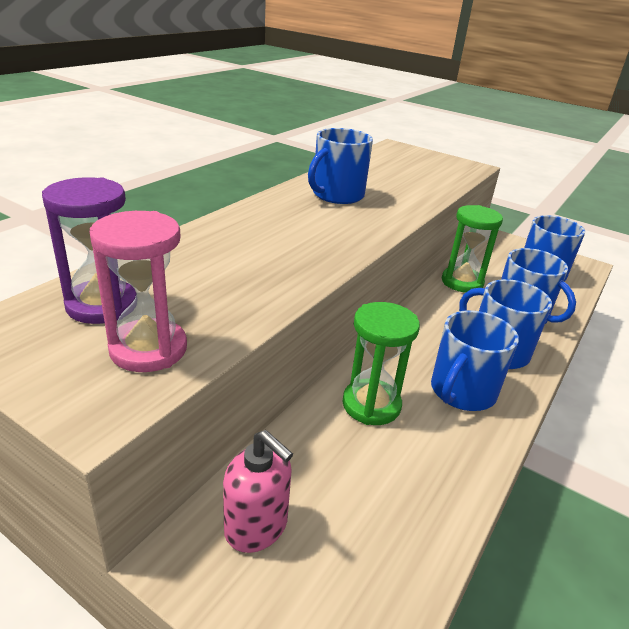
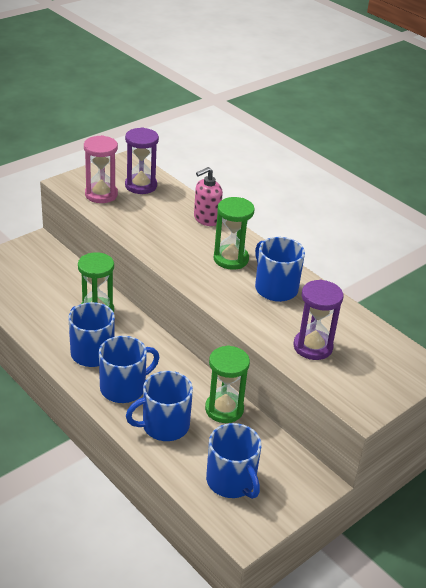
camera: 105 degrees right, 5 degrees up
(256, 527) = (41, 260): pink soap dispenser -> pink soap dispenser (206, 219)
(297, 219) = (231, 259): none -> green hourglass
(416, 180) = (312, 347): none -> purple hourglass

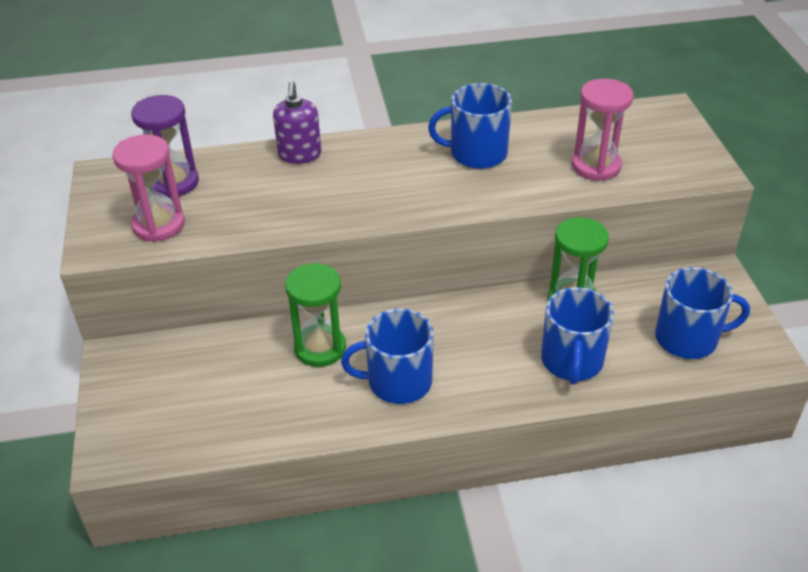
camera: 55 degrees left, 5 degrees up
(124, 388) = (485, 373): blue mug -> none
(206, 219) = (299, 155): pink soap dispenser -> purple soap dispenser
(231, 259) = (397, 165): green hourglass -> none
(312, 347) = (596, 166): purple hourglass -> pink hourglass

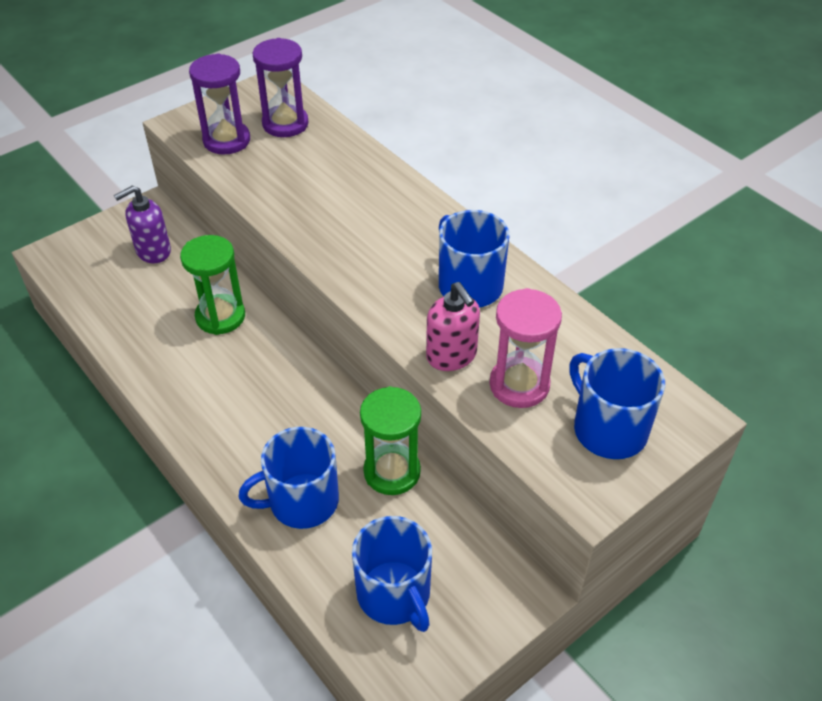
camera: 60 degrees right, 5 degrees up
(159, 225) = (226, 140): pink hourglass -> purple hourglass
(299, 155) = (375, 174): purple soap dispenser -> purple soap dispenser (153, 251)
(397, 382) = (207, 383): blue mug -> blue mug (608, 429)
(545, 186) = (451, 356): none -> pink soap dispenser

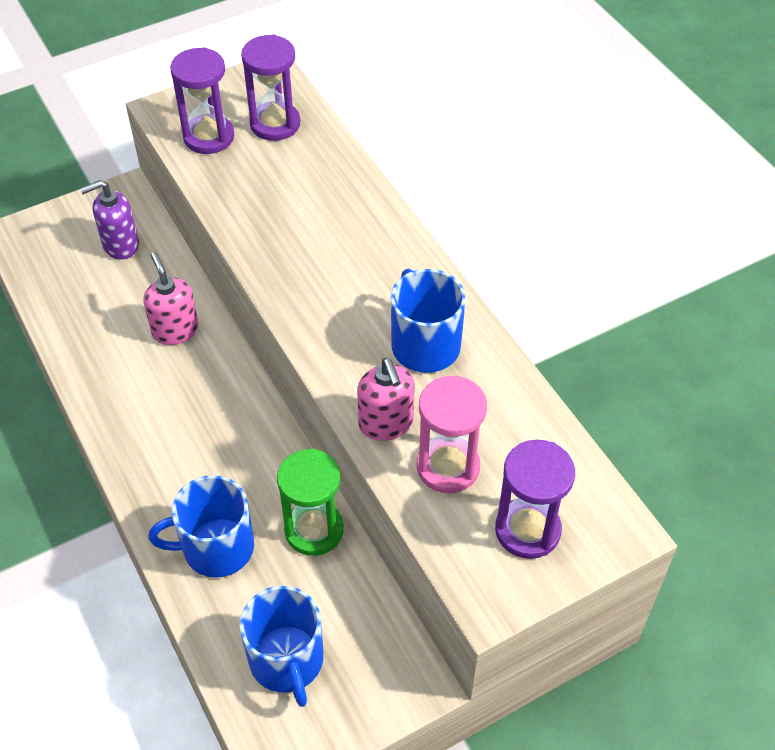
camera: 10 degrees right, 5 degrees up
(220, 316) = (175, 330): green hourglass -> pink soap dispenser
(608, 429) = (527, 530): blue mug -> purple hourglass

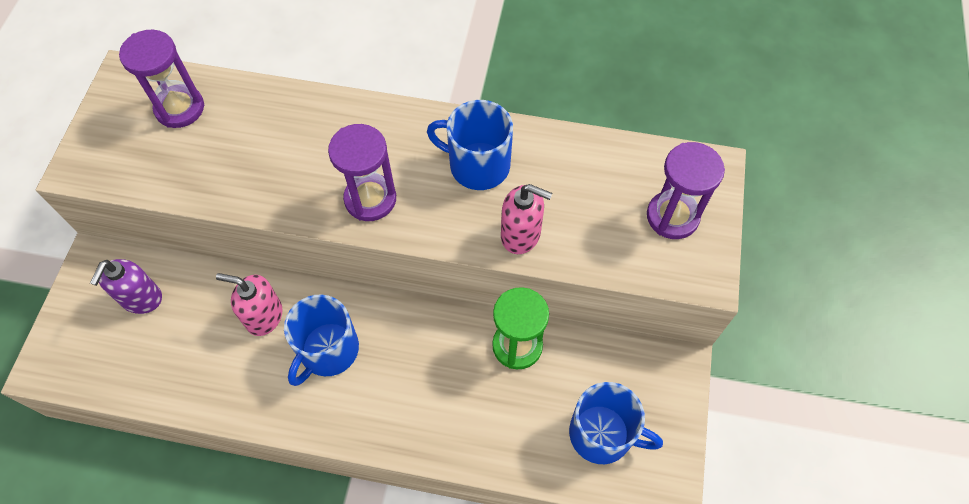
camera: 50 degrees left, 10 degrees up
(209, 137) = (142, 159): purple hourglass -> purple hourglass (370, 199)
(216, 548) = (477, 418): blue mug -> blue mug (328, 350)
(448, 467) = (587, 224): pink hourglass -> none

